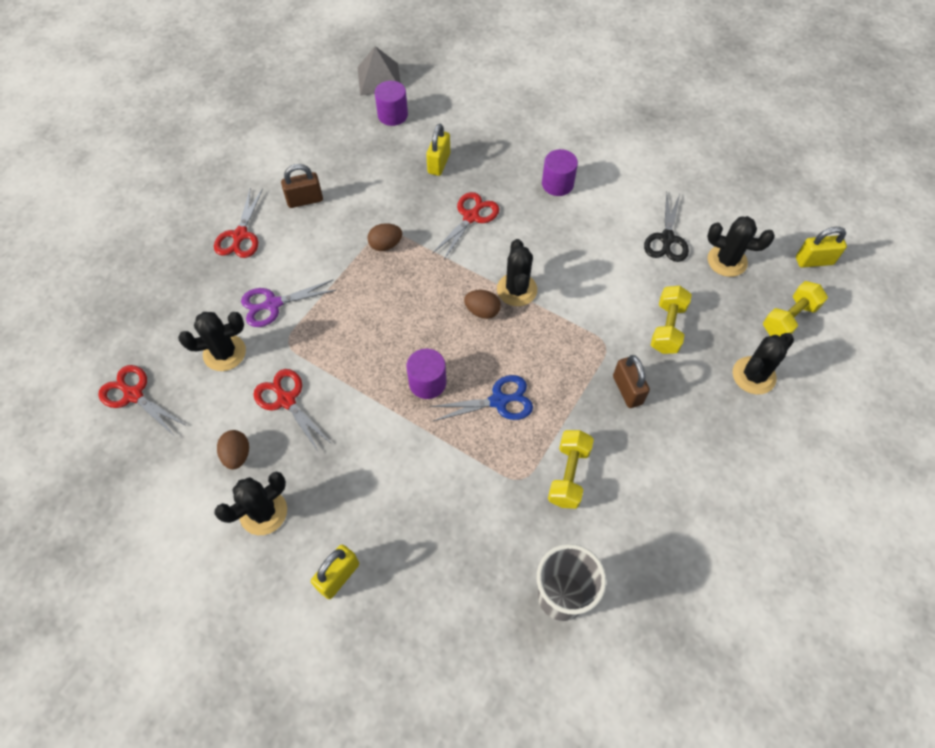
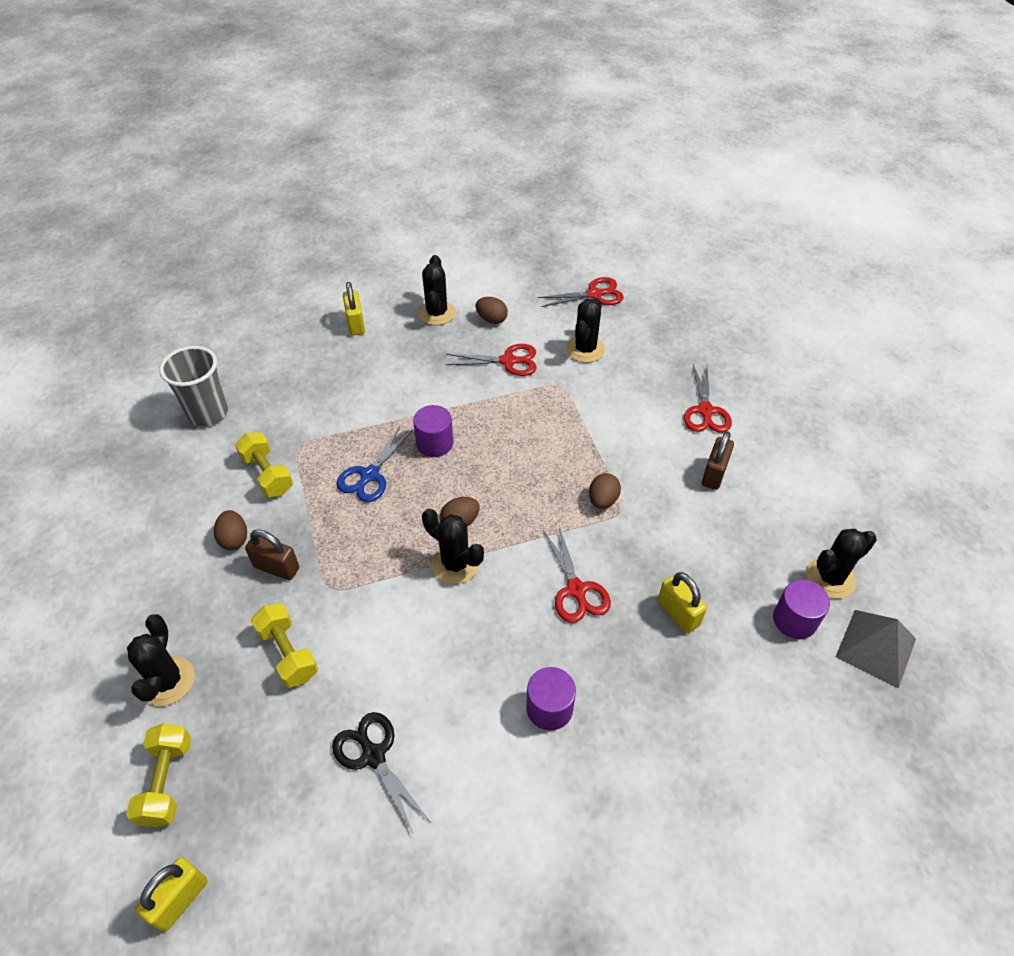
camera: 130 degrees right, 10 degrees down
(240, 235) = (705, 411): red scissors -> red scissors turned 135 degrees counterclockwise
(273, 304) = (606, 395): purple scissors -> none
(638, 440) = (234, 539): none -> brown egg
(727, 261) = (286, 792): black cactus -> black cactus (830, 577)

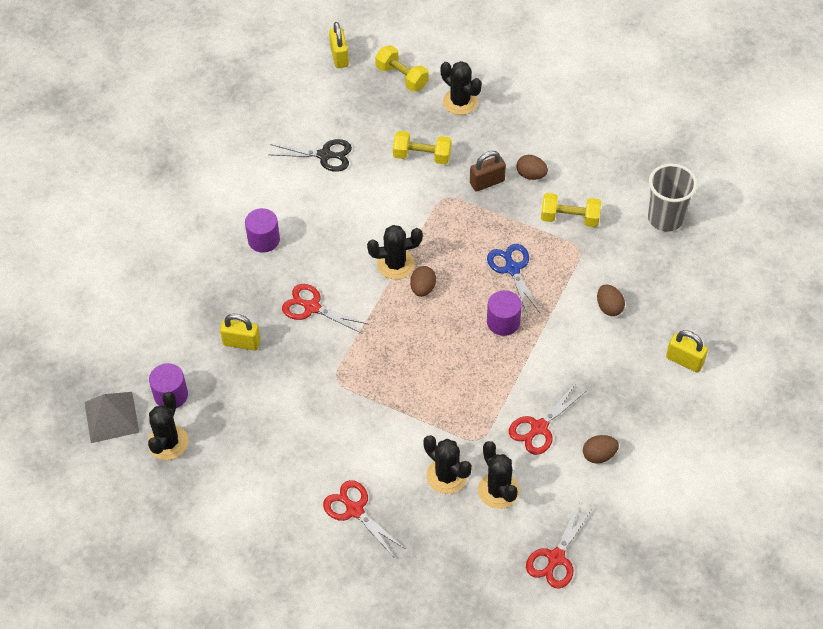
camera: 135 degrees right, 5 degrees up
(437, 313) = (645, 423): black cactus -> black cactus (447, 476)
(603, 500) = (354, 375): brown egg -> brown egg (609, 307)
(714, 474) = (302, 458): brown padlock -> none

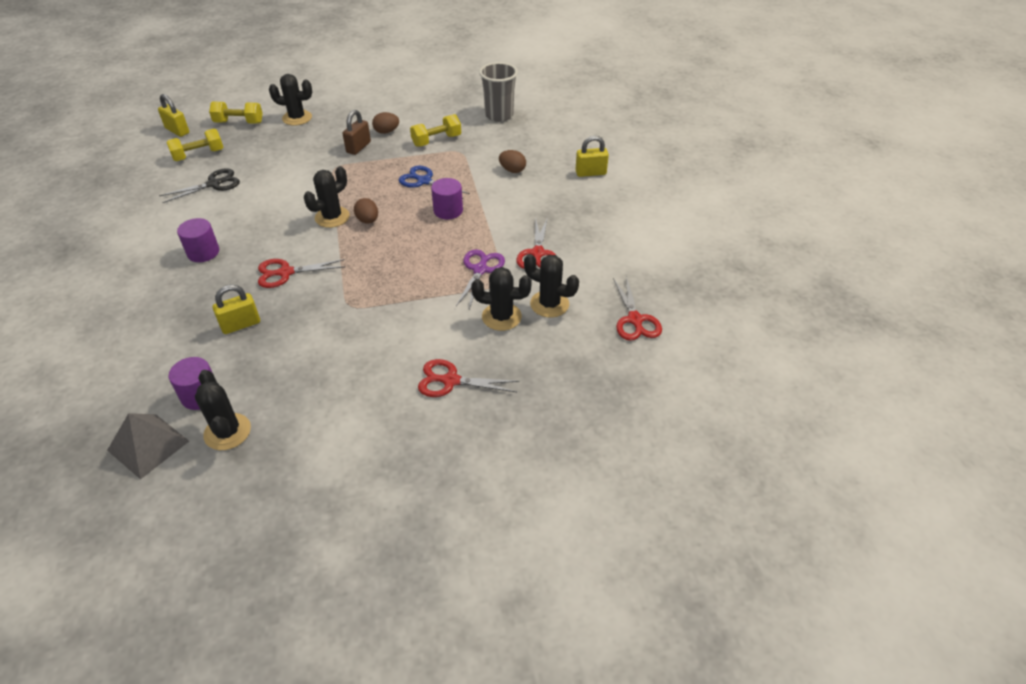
camera: 40 degrees left, 10 degrees down
(422, 156) = (295, 154): yellow dumbbell -> yellow dumbbell (199, 155)
(472, 412) = (480, 270): none -> purple scissors
(599, 455) = (595, 246): brown egg -> none

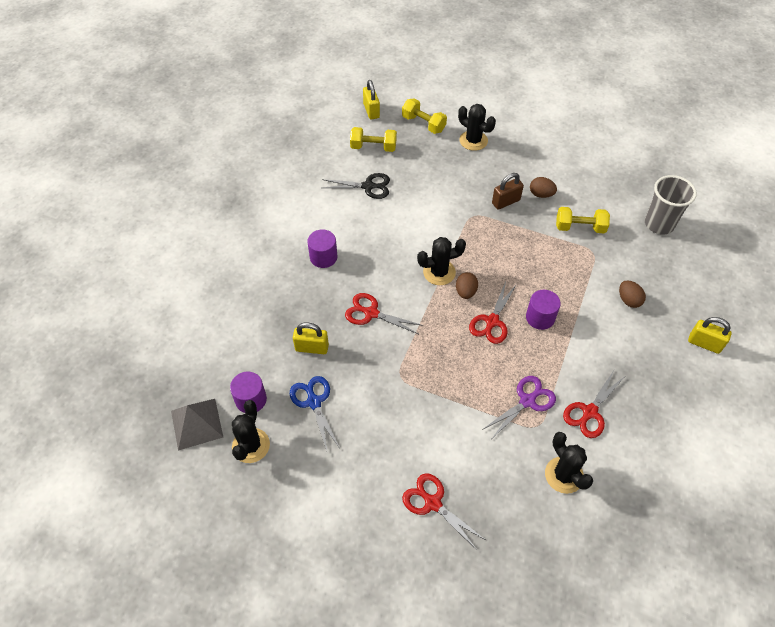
camera: 35 degrees right, 10 degrees up
(424, 181) = (539, 271): blue scissors -> blue scissors (314, 402)
(501, 317) = (514, 463): black cactus -> none
(635, 320) = (630, 540): red scissors -> red scissors (492, 321)

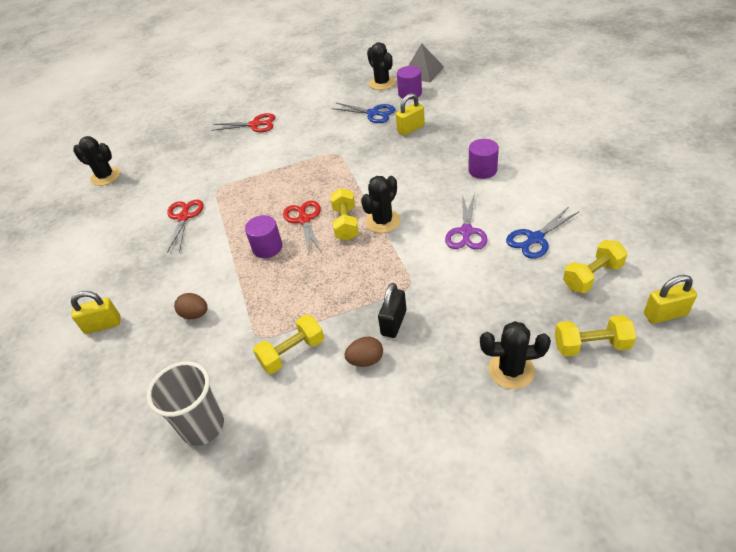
camera: 145 degrees right, 10 degrees down
(368, 186) = (535, 238): black scissors -> blue scissors
(371, 111) = (665, 314): yellow padlock -> yellow padlock turned 45 degrees counterclockwise
(371, 313) = (399, 166): red scissors -> none
(465, 292) = (346, 223): brown egg -> yellow dumbbell
(506, 202) = (393, 323): brown padlock -> black padlock
(527, 401) = (235, 195): purple scissors -> purple scissors (466, 232)
(564, 475) = (182, 179): black cactus -> black cactus (105, 177)

